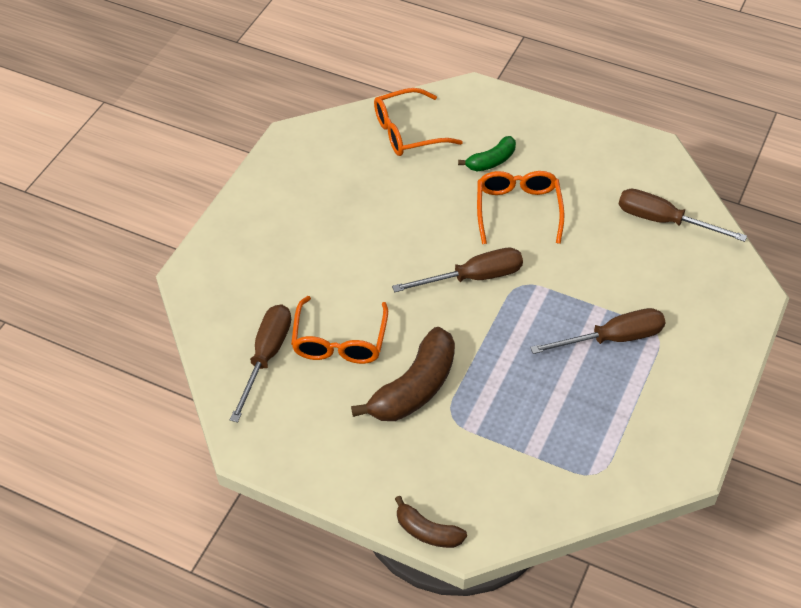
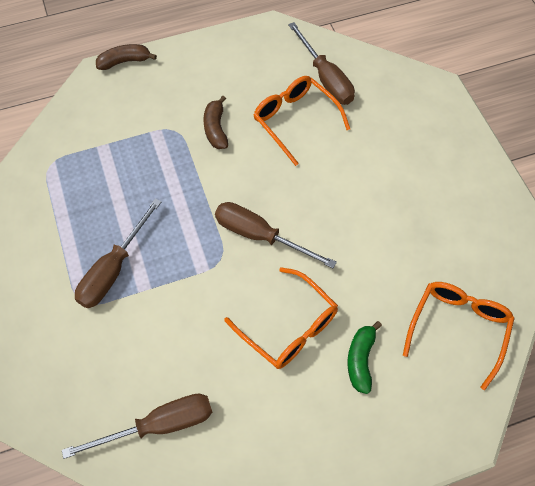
camera: 135 degrees right, 10 degrees up
(414, 388) = (216, 129): brown banana -> brown banana, size x0.56
(473, 277) = (260, 236): brown screwdriver -> brown screwdriver turned 90 degrees clockwise

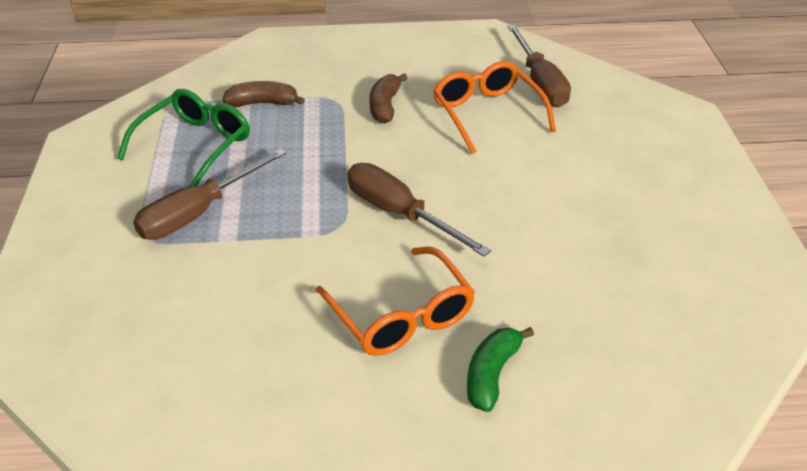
camera: 15 degrees right, 20 degrees down
(83, 203) = (195, 145): none -> green glasses
(124, 61) = (304, 35): brown banana -> brown banana (263, 103)
(159, 425) = (174, 389): brown screwdriver -> none
(458, 329) = (651, 367): orange glasses -> none

